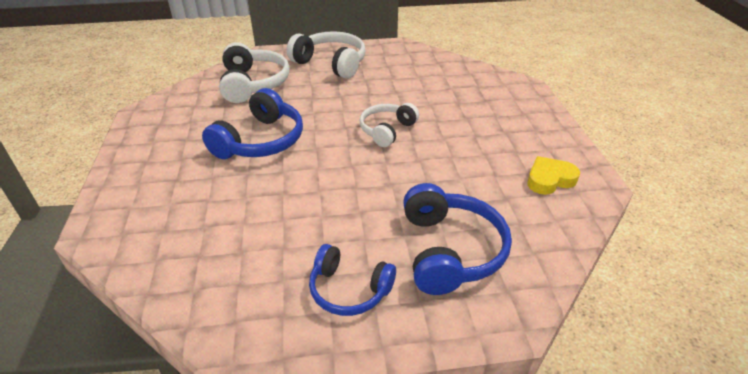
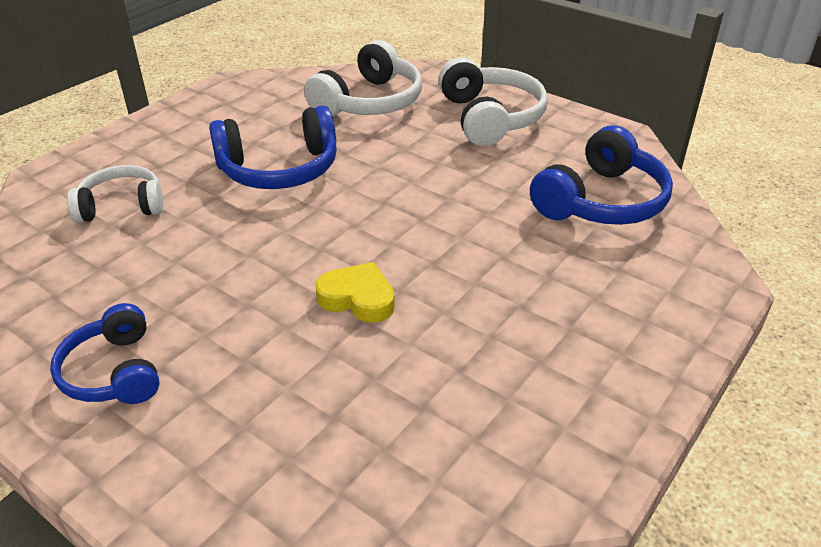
camera: 45 degrees right, 0 degrees up
(387, 130) = (421, 233): white headphones -> white headphones (122, 206)
(450, 250) = (258, 413): blue headphones -> blue headphones (601, 201)
(549, 179) = (521, 428): yellow heart -> yellow heart (358, 298)

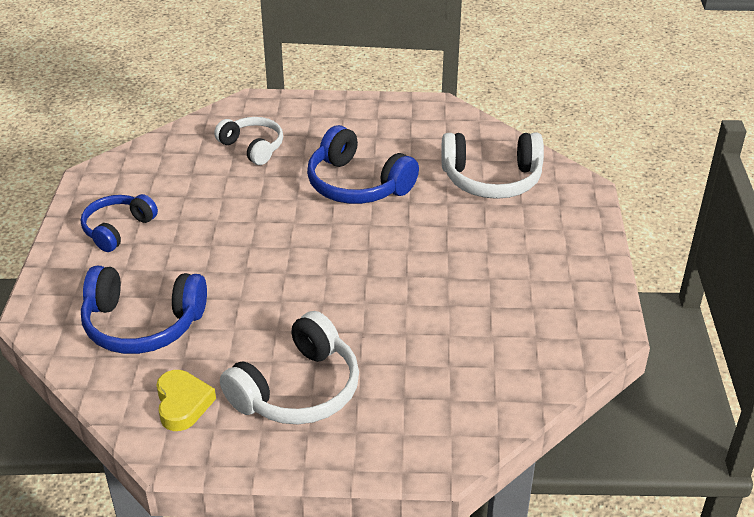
camera: 55 degrees right, 0 degrees up
(358, 298) = (256, 286): yellow heart -> yellow heart (183, 404)
(490, 118) = (544, 249): white headphones -> white headphones (297, 389)
(601, 201) = (487, 356): blue headphones -> blue headphones (142, 324)

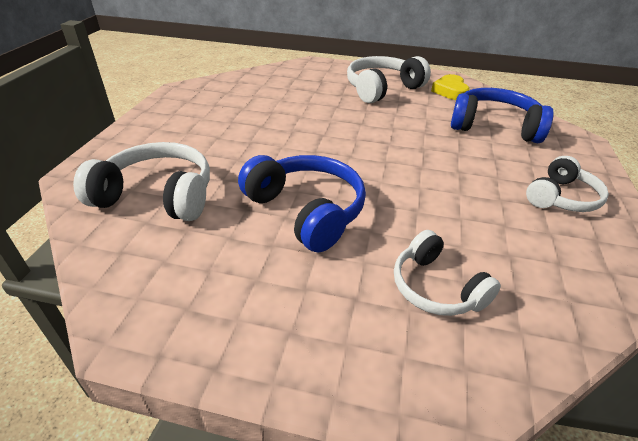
camera: 170 degrees left, 0 degrees up
(118, 229) = (561, 197): blue headphones -> white headphones

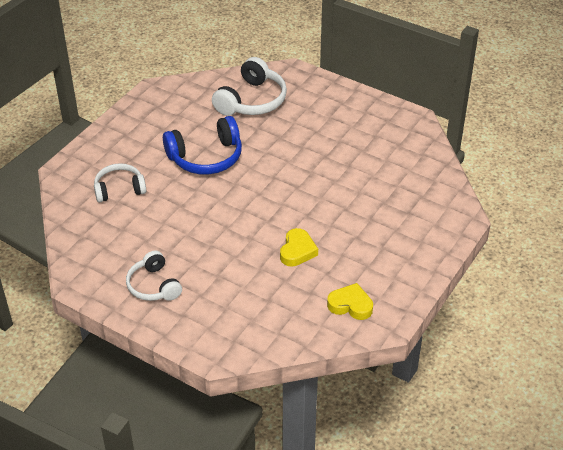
camera: 110 degrees right, 5 degrees up
(382, 89) = (373, 252): white headphones -> none
(415, 121) = (297, 251): none -> yellow heart
(494, 127) = (265, 302): blue headphones -> none

